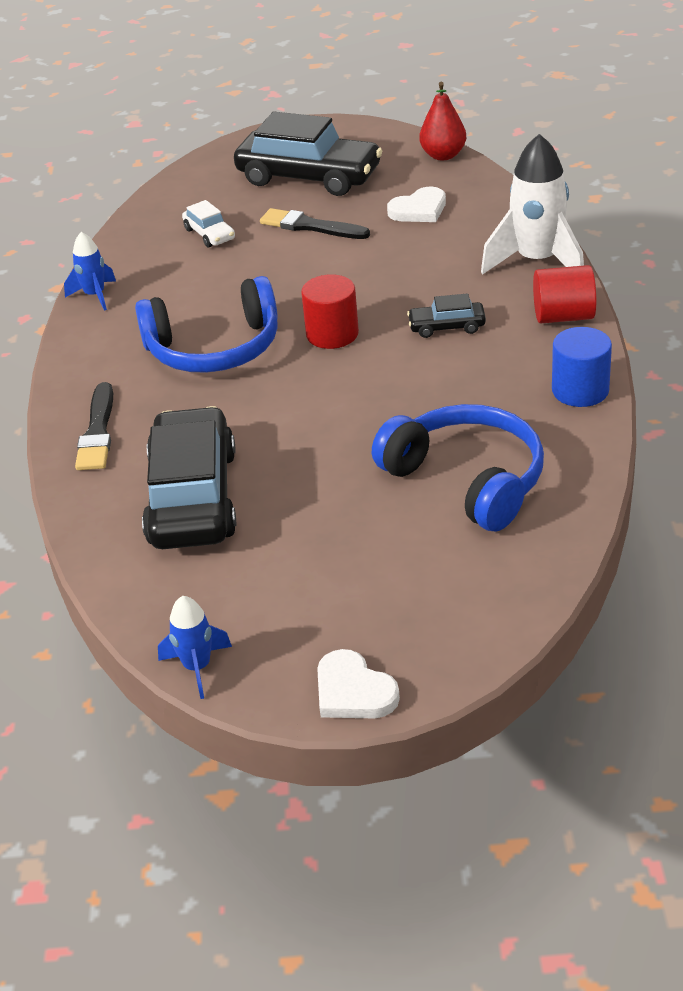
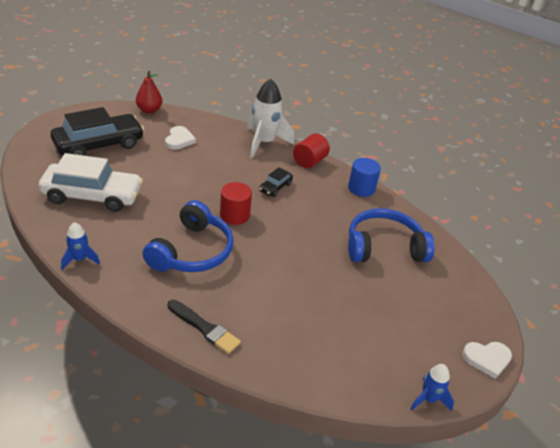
camera: 60 degrees left, 0 degrees up
(193, 497) = (301, 327): black car -> none
(209, 234) = (92, 196): white car -> white car, size x2.22
(310, 226) = (140, 169): black brush -> none

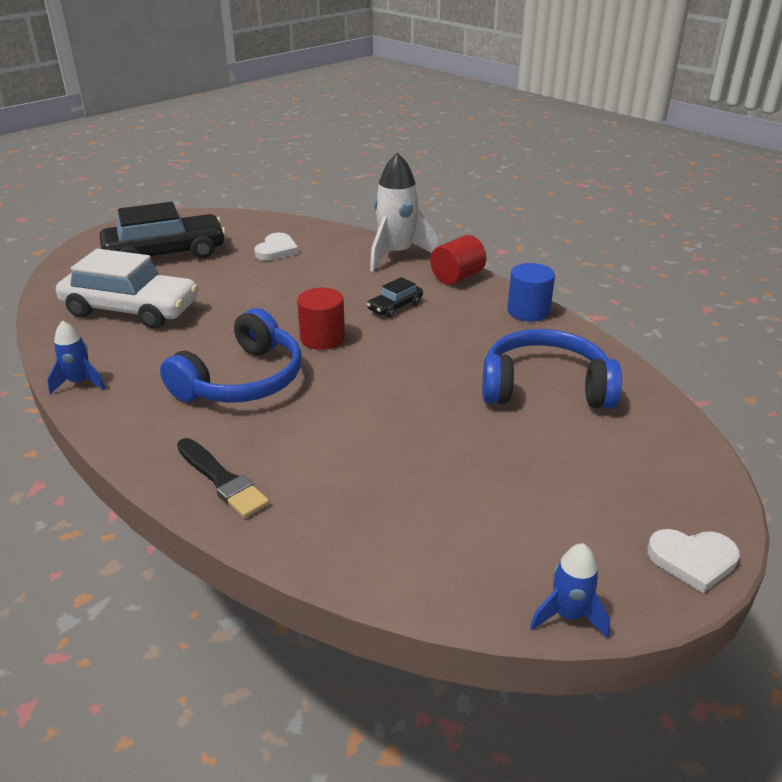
camera: 15 degrees right, 5 degrees down
(149, 110) = (249, 218): red pear -> none

